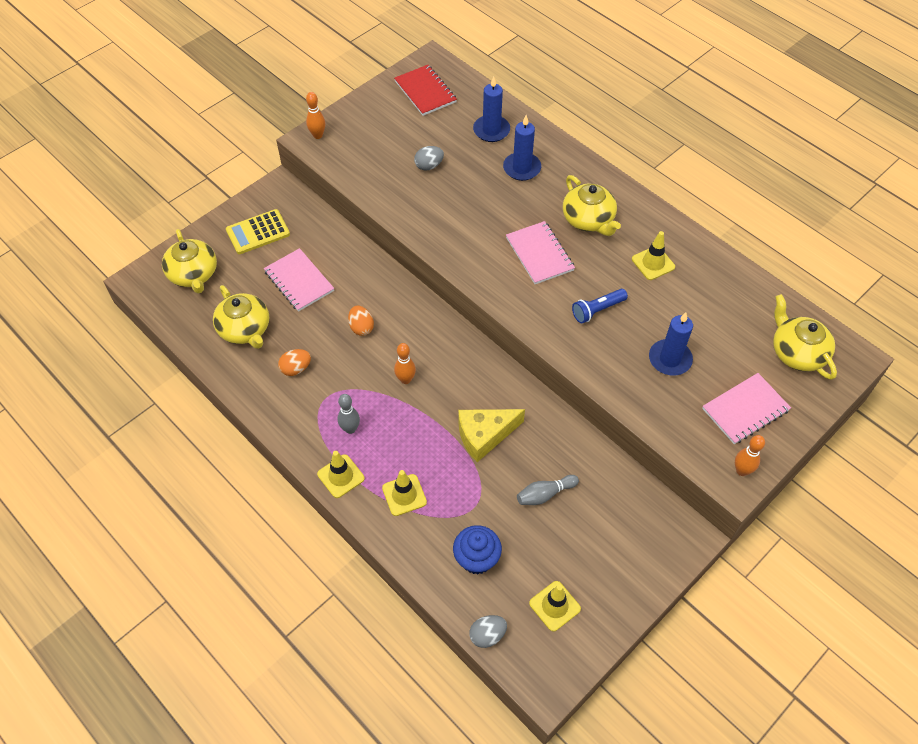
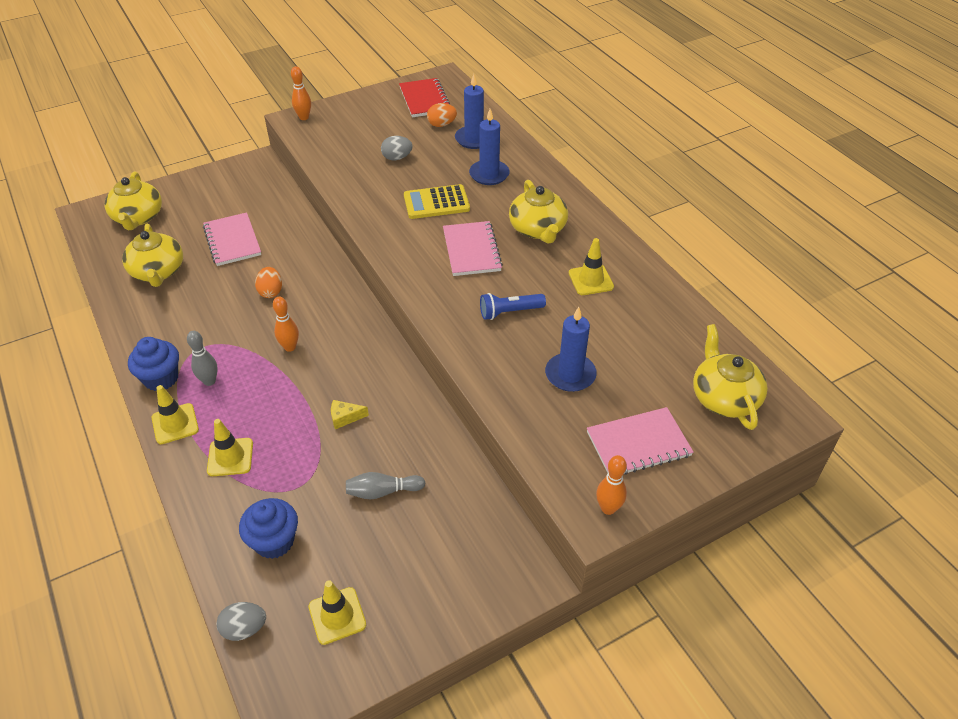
camera: 15 degrees right, 10 degrees down
(258, 232) = (217, 194): yellow calculator -> yellow calculator (436, 203)
(296, 369) = (186, 315): orange egg -> orange egg (441, 124)
(305, 436) = (161, 378): none -> blue cupcake
(484, 435) = (345, 417): yellow cheese -> yellow cheese, size x0.48

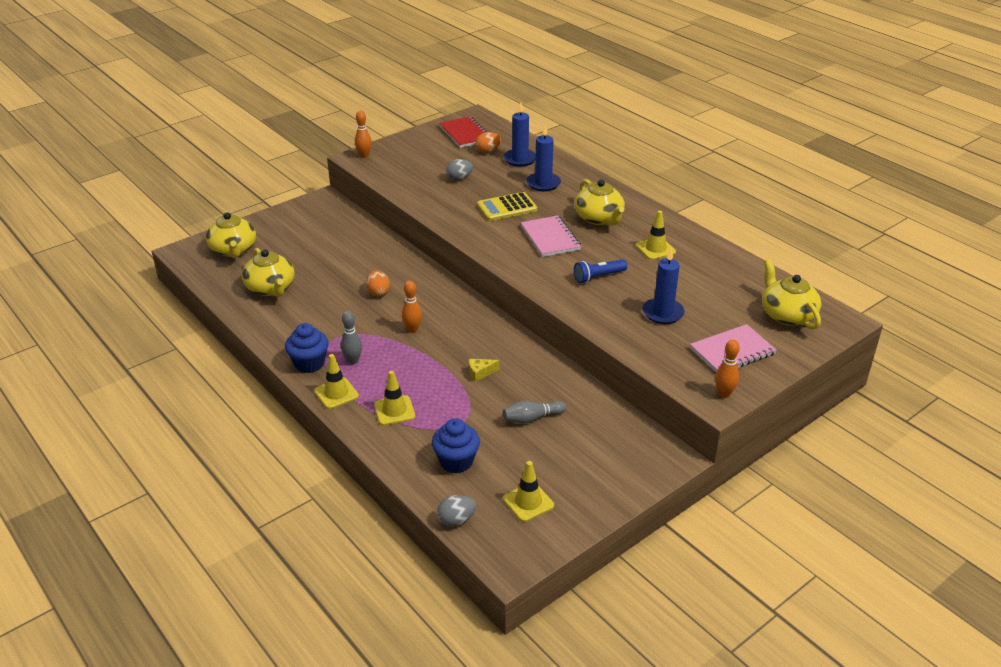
camera: 10 degrees left, 10 degrees down
(232, 241) = (328, 259): pink notebook -> none

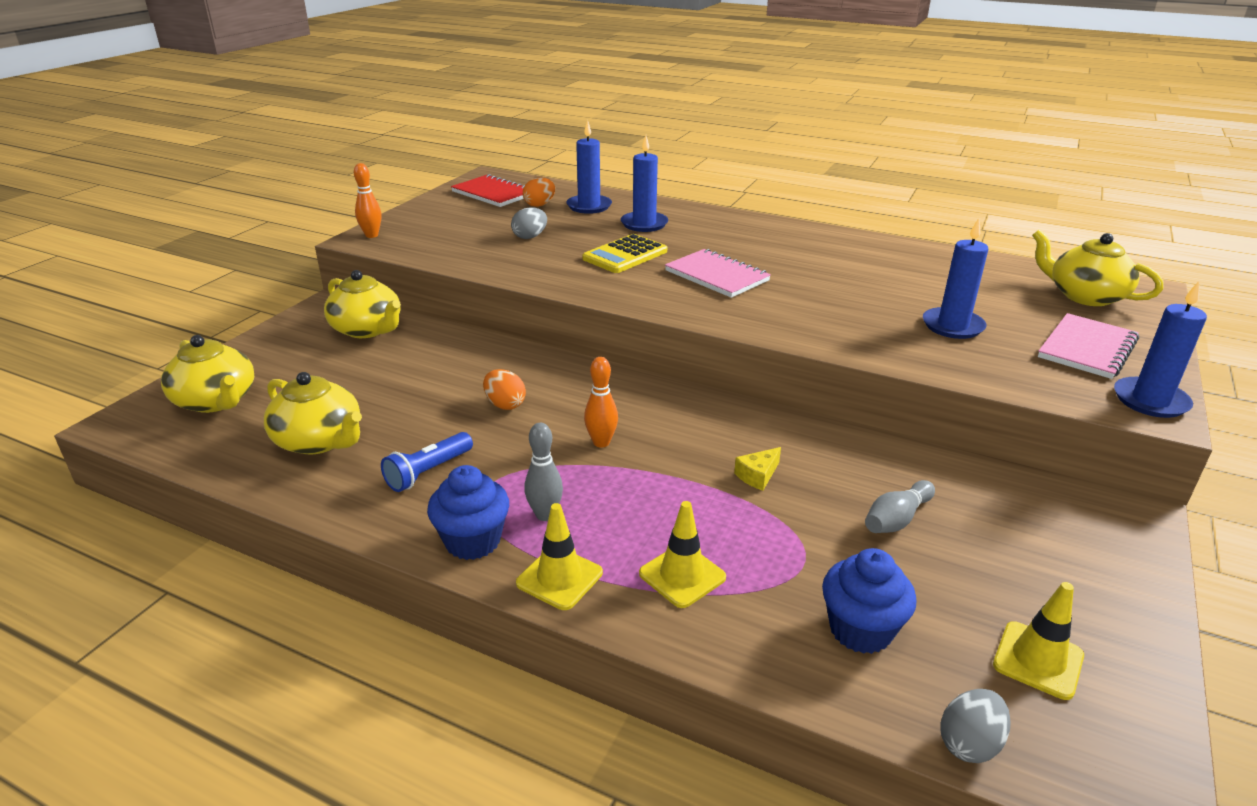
camera: 25 degrees left, 5 degrees down
(598, 277) = (826, 304): blue flashlight -> blue flashlight (428, 472)
(599, 218) = (752, 245): yellow teapot -> yellow teapot (367, 329)
(655, 249) = (855, 262): yellow traffic cone -> none
(724, 394) = (1150, 401): orange bowling pin -> blue candle

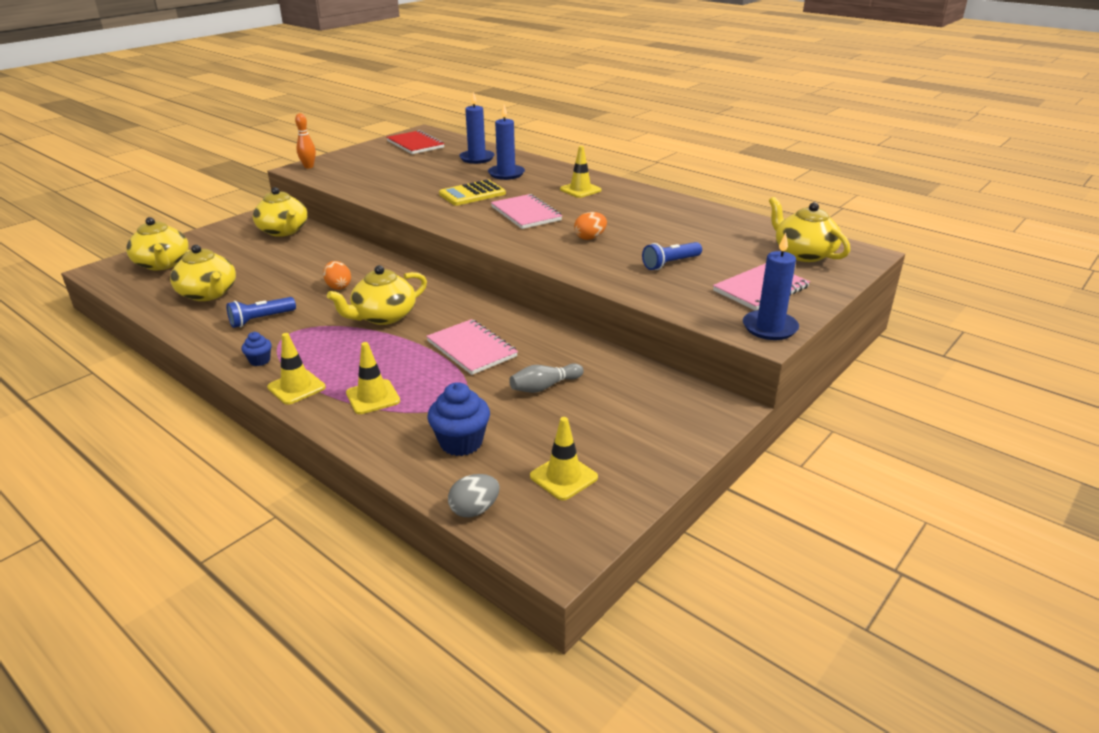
camera: 15 degrees right, 0 degrees up
(472, 541) = (260, 360): blue cupcake -> blue cupcake, size x0.54
(530, 237) = (415, 176): grey egg -> none
(539, 205) = (442, 155): orange egg -> orange egg (590, 238)
(545, 515) = (314, 352): grey bowling pin -> none
(601, 442) = (383, 316): orange bowling pin -> yellow teapot
(754, 237) = (580, 190): none -> yellow traffic cone
(757, 475) = (472, 349): yellow cheese -> pink notebook
(952, 326) = (670, 263): blue candle -> blue flashlight

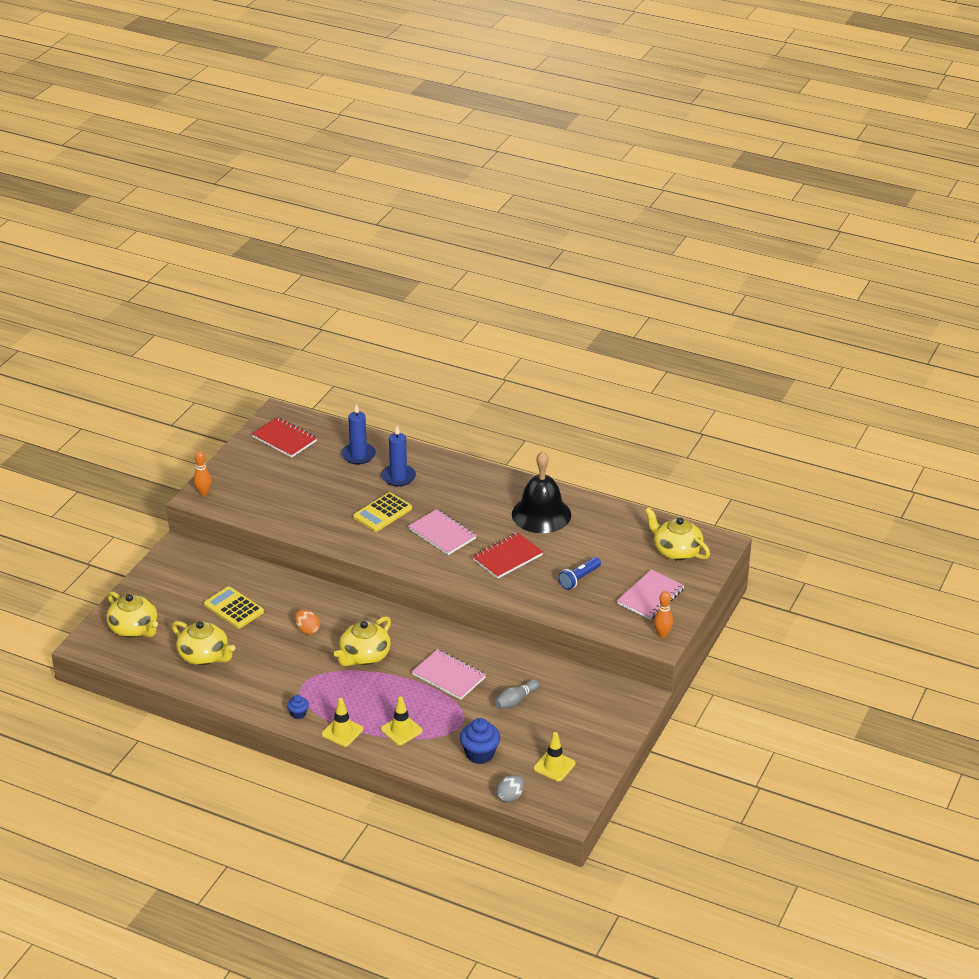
camera: 15 degrees left, 5 degrees up
(261, 319) = (269, 675): blue flashlight -> none
(278, 261) = (233, 608): none -> yellow calculator
(283, 231) = (210, 569): yellow teapot -> none
(580, 190) = (475, 492): yellow traffic cone -> none
(590, 238) = (507, 557): orange egg -> red notebook
(645, 211) = (541, 514): none -> black bell
(769, 328) = (662, 634): blue candle -> orange bowling pin

